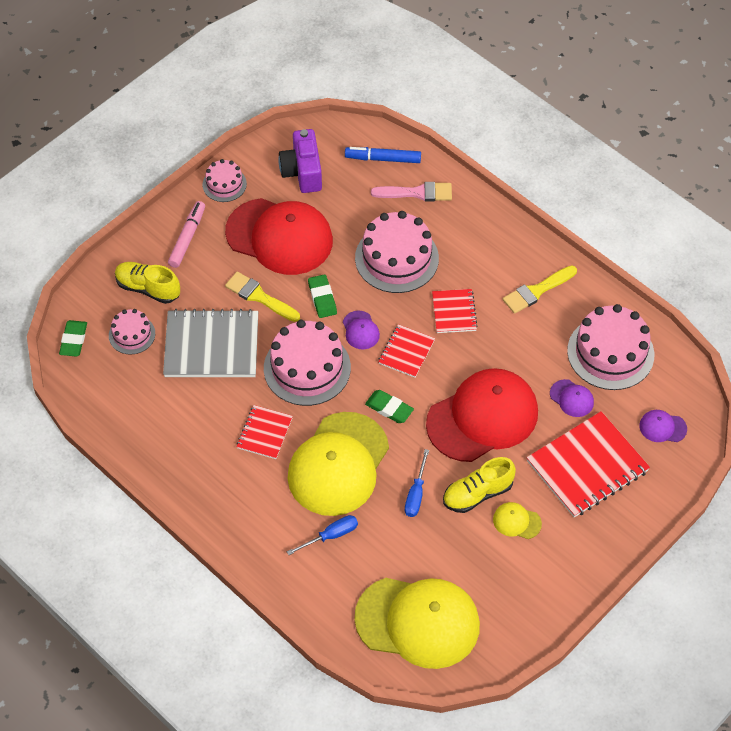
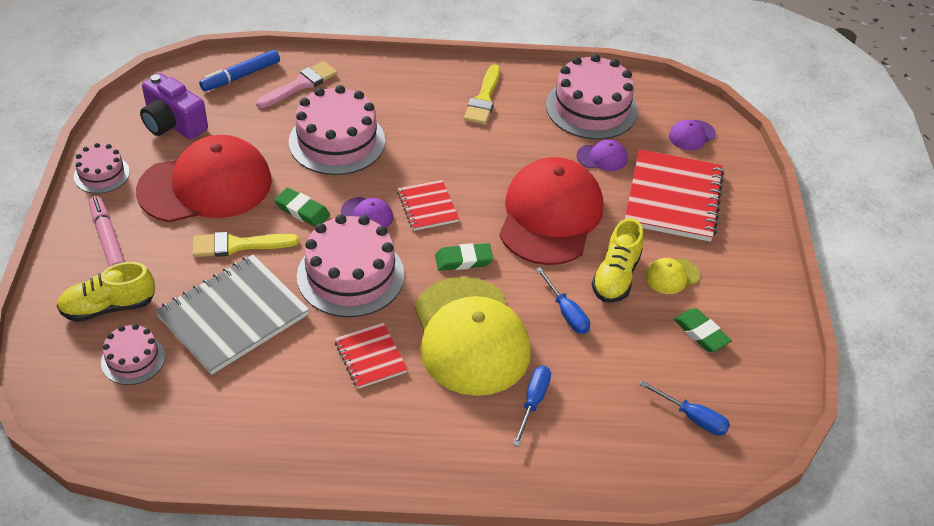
camera: 45 degrees left, 10 degrees down
(73, 340) = (68, 407): green eraser -> green eraser (701, 333)
(418, 622) = (692, 417): yellow cap -> blue screwdriver
(454, 312) = (434, 153): red notebook -> none

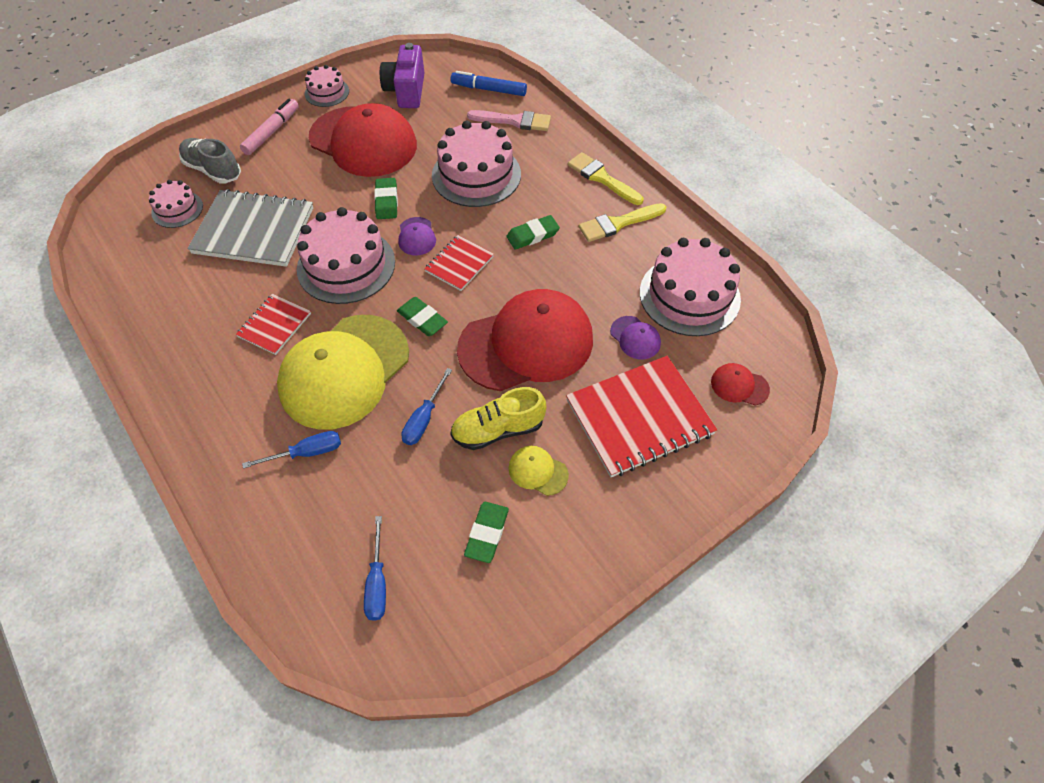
camera: 55 degrees right, 10 degrees up
(108, 307) = (213, 170): yellow shoe -> grey shoe
(238, 245) = (322, 192): yellow brush -> yellow brush (602, 178)
(443, 149) = (532, 235): none -> green eraser
(692, 135) = (739, 386): purple cap -> red cap

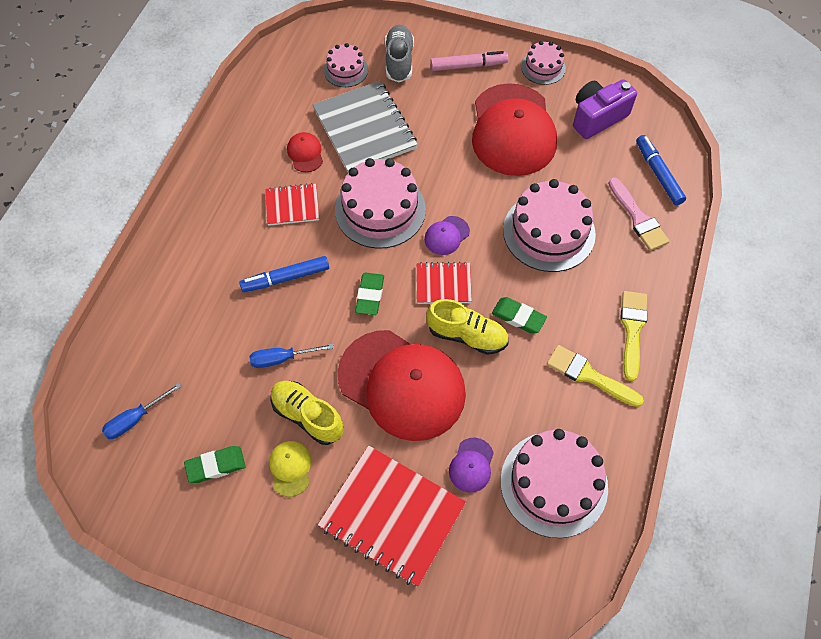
camera: 55 degrees right, 5 degrees up
(306, 453) = (204, 303): blue screwdriver -> none
(344, 371) = (286, 278): yellow cap -> blue marker
(386, 201) = (465, 190): green eraser -> none
(520, 275) = (467, 335): none -> yellow shoe
(739, 386) = (484, 582): red cap -> red cap (305, 153)

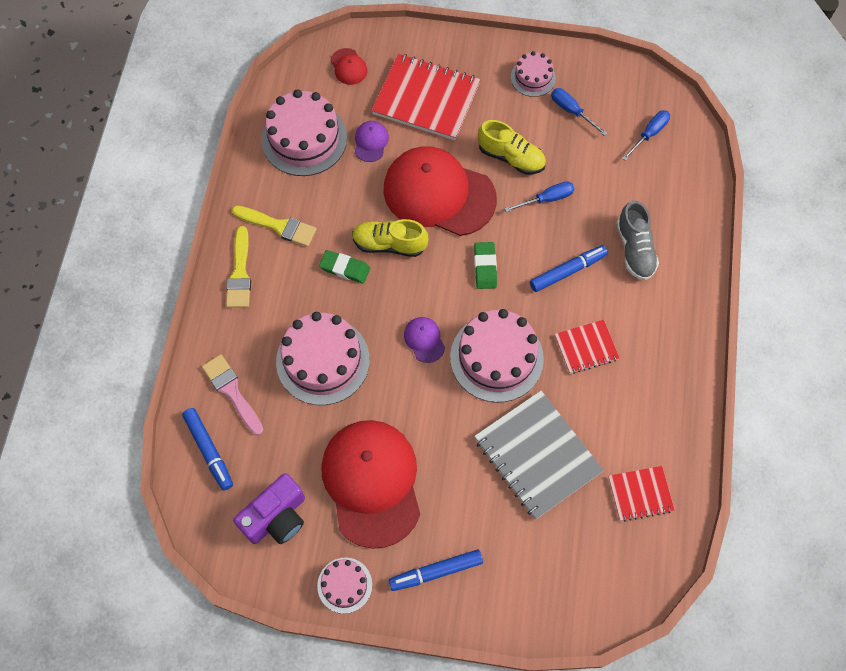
camera: 170 degrees right, 5 degrees up
(216, 466) = (571, 111): green eraser -> blue screwdriver
(290, 468) = (513, 118): yellow cap -> none
(305, 153) = (593, 412): red cap -> red cap (348, 67)
(346, 70) = (581, 538): pink cake -> pink cake (533, 77)
(399, 61) = (521, 564): grey shoe -> grey shoe (634, 249)
(443, 284) = (419, 289): red notebook -> red notebook (640, 494)
(446, 235) = (424, 340): purple cap -> purple cap turned 60 degrees counterclockwise
(468, 66) = (436, 571): pink marker -> blue marker

